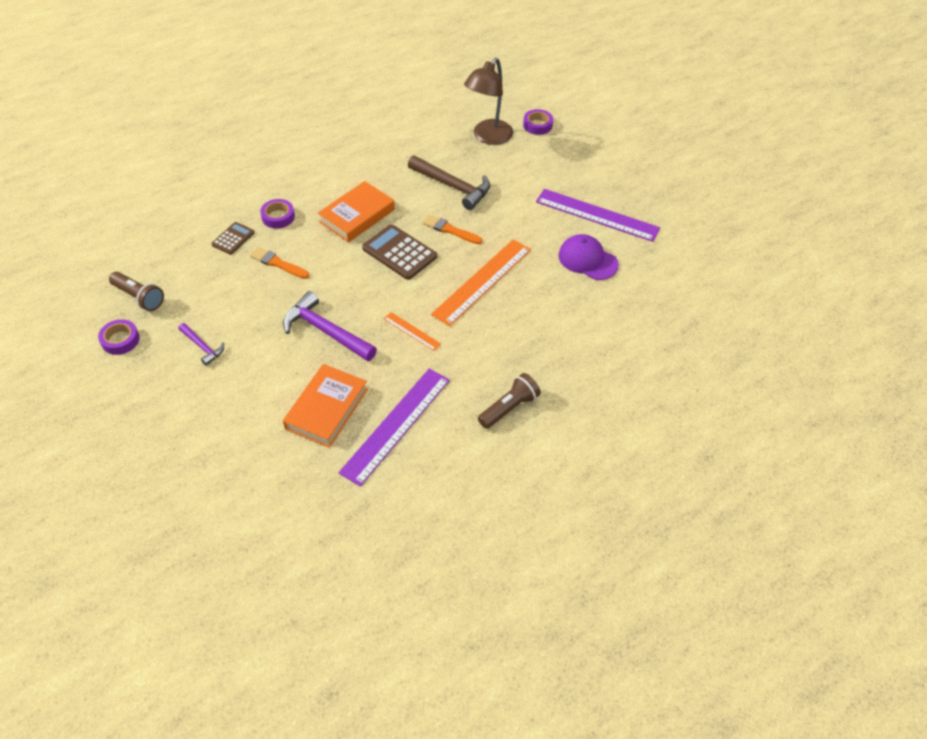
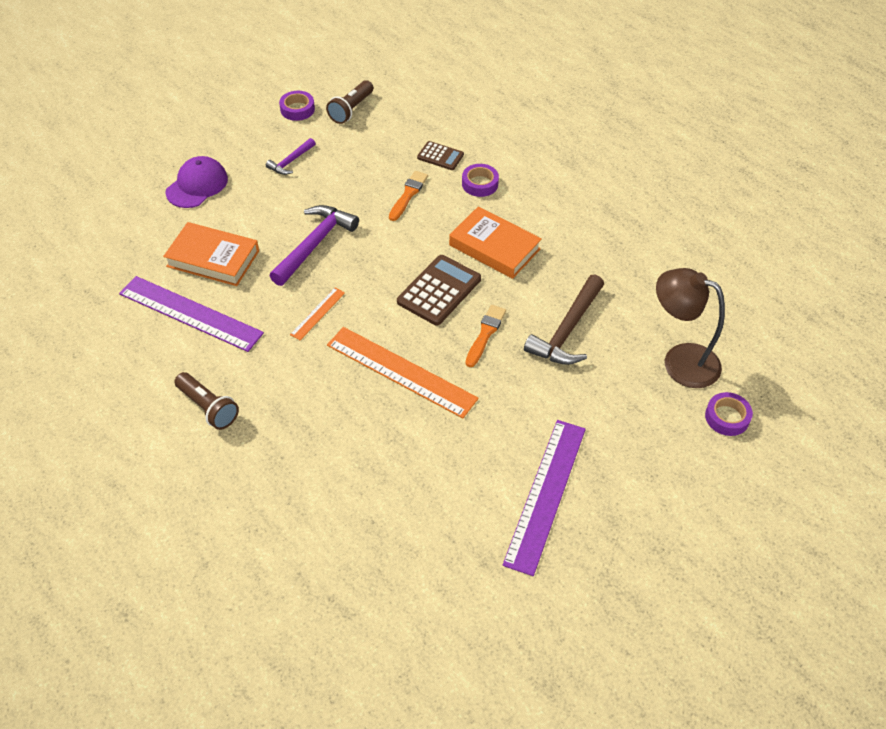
camera: 85 degrees right, 0 degrees up
(587, 260) = (453, 483): purple cap -> purple cap (197, 185)

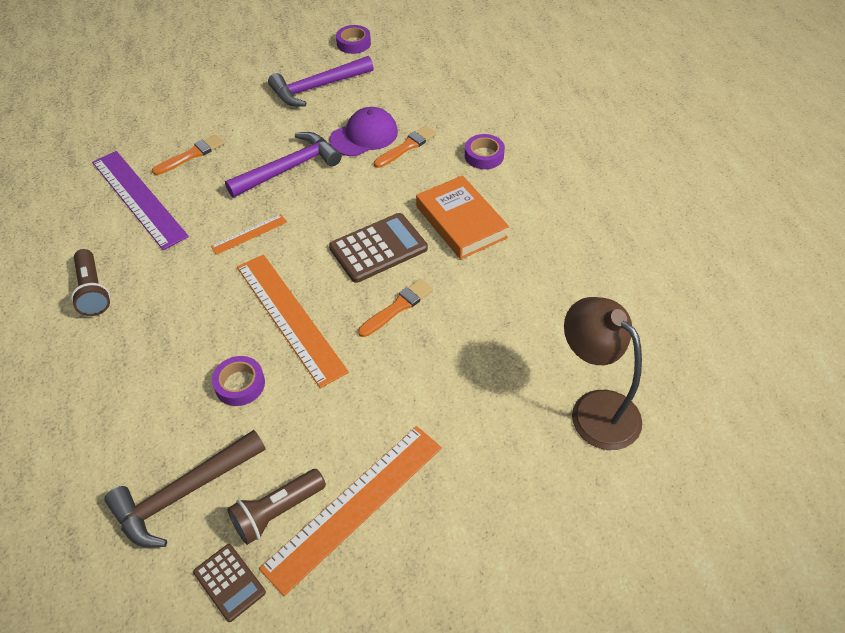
camera: 25 degrees right, 0 degrees up
(197, 185) = (222, 87): purple cap -> purple cap (364, 136)
(213, 258) = (191, 155): orange book -> orange brush
(291, 161) = (317, 87): purple hammer -> purple hammer, size x1.83
(351, 109) = (402, 55): brown flashlight -> brown flashlight (277, 512)
(440, 156) = (461, 119): brown calculator -> brown calculator (229, 582)
(545, 494) = (354, 505): purple ruler -> orange ruler
(567, 330) = (486, 332): brown hammer -> brown hammer (184, 493)
(727, 417) = (615, 496): purple tape -> purple tape (240, 384)

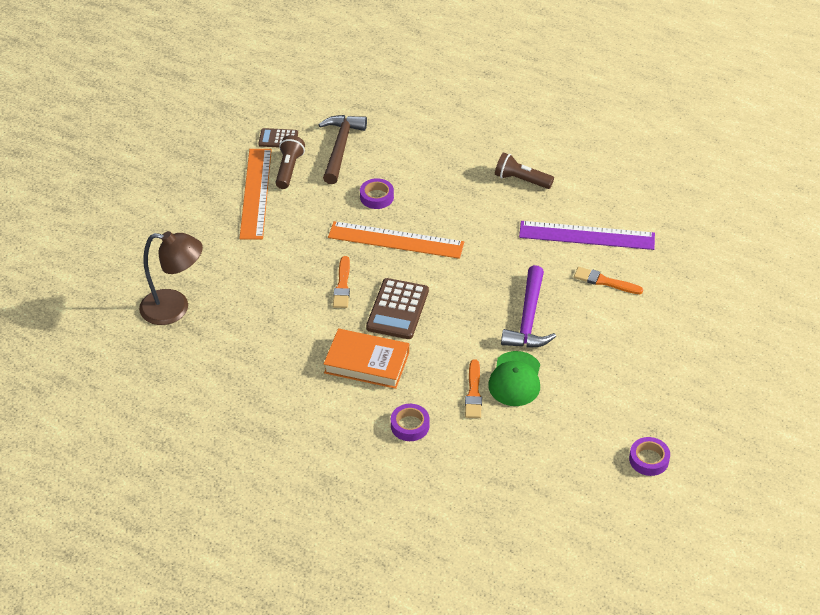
camera: 135 degrees right, 5 degrees down
(191, 155) = (605, 281): orange brush -> orange brush turned 105 degrees clockwise
(249, 234) = (487, 263): orange ruler -> none
(317, 87) = (609, 394): purple hammer -> none
(364, 136) = (515, 379): purple cap -> green cap

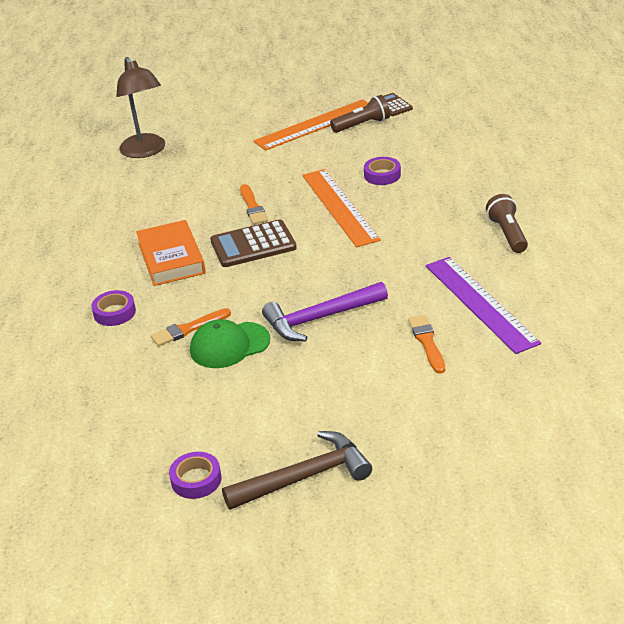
camera: 60 degrees right, 10 degrees down
(340, 148) = (420, 134): brown hammer -> brown hammer (304, 477)
(342, 285) = (252, 207): orange brush -> orange brush turned 75 degrees counterclockwise

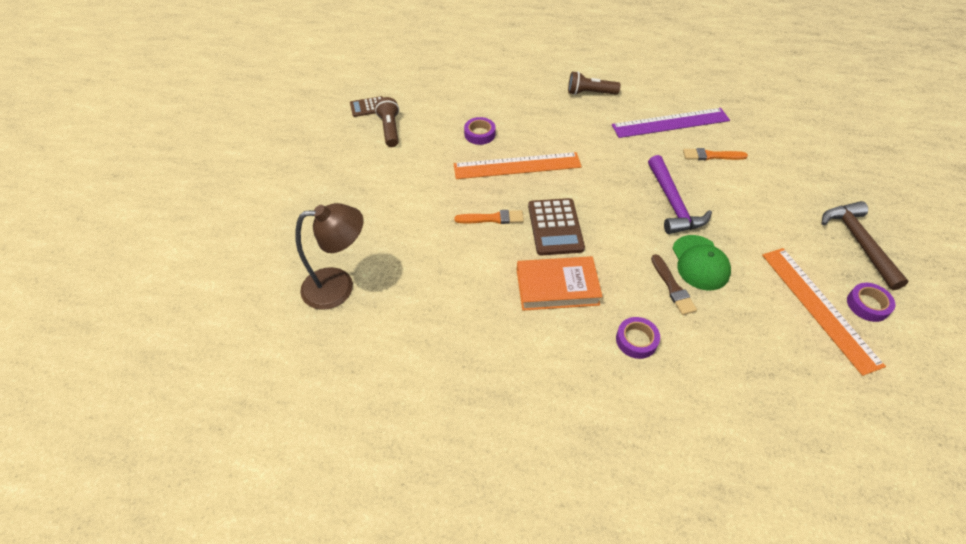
camera: 80 degrees left, 15 degrees up
(188, 329) = (672, 287): orange brush -> brown brush
(315, 125) = (370, 156): orange ruler -> orange ruler (819, 307)

